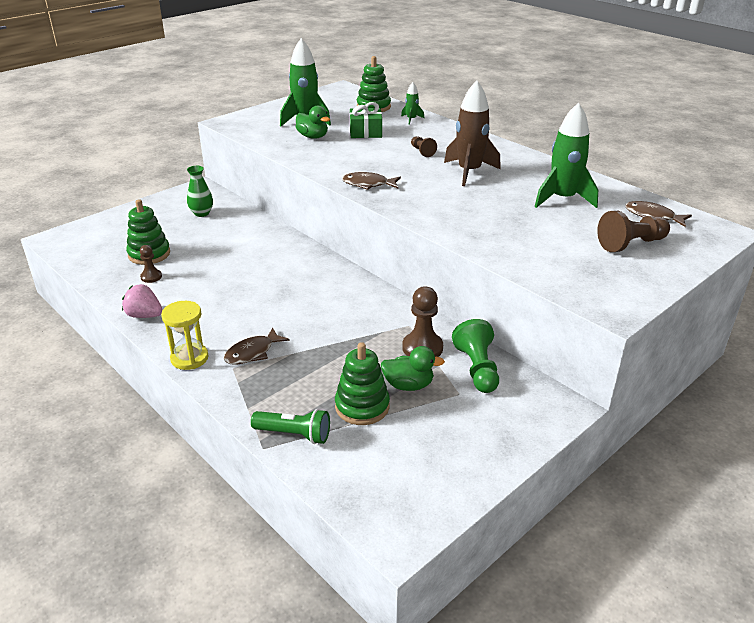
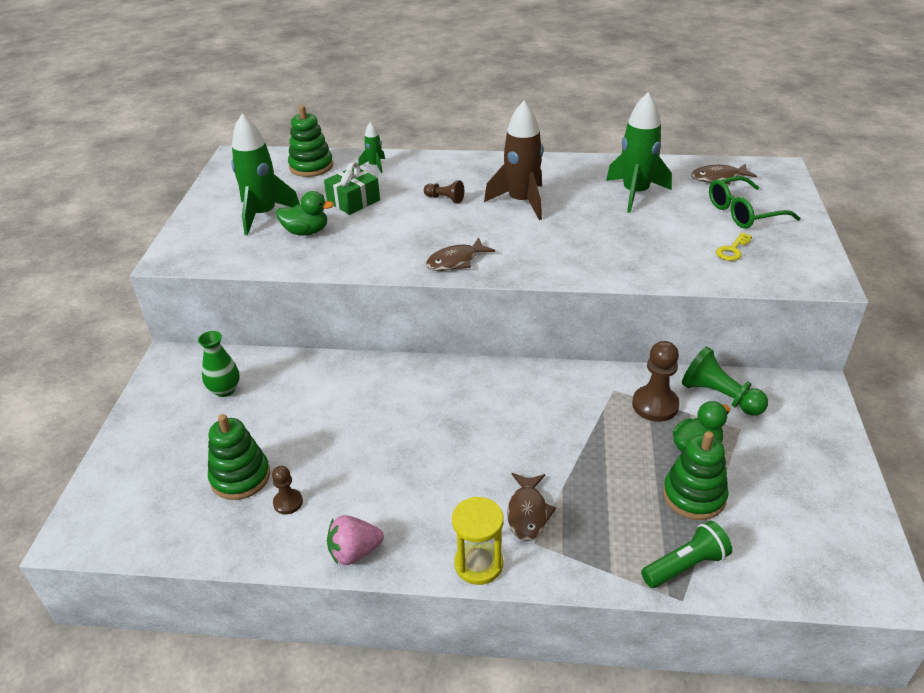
camera: 40 degrees left, 5 degrees up
(573, 260) = (732, 250): none -> yellow key
(631, 244) = (744, 212): brown pawn -> green glasses

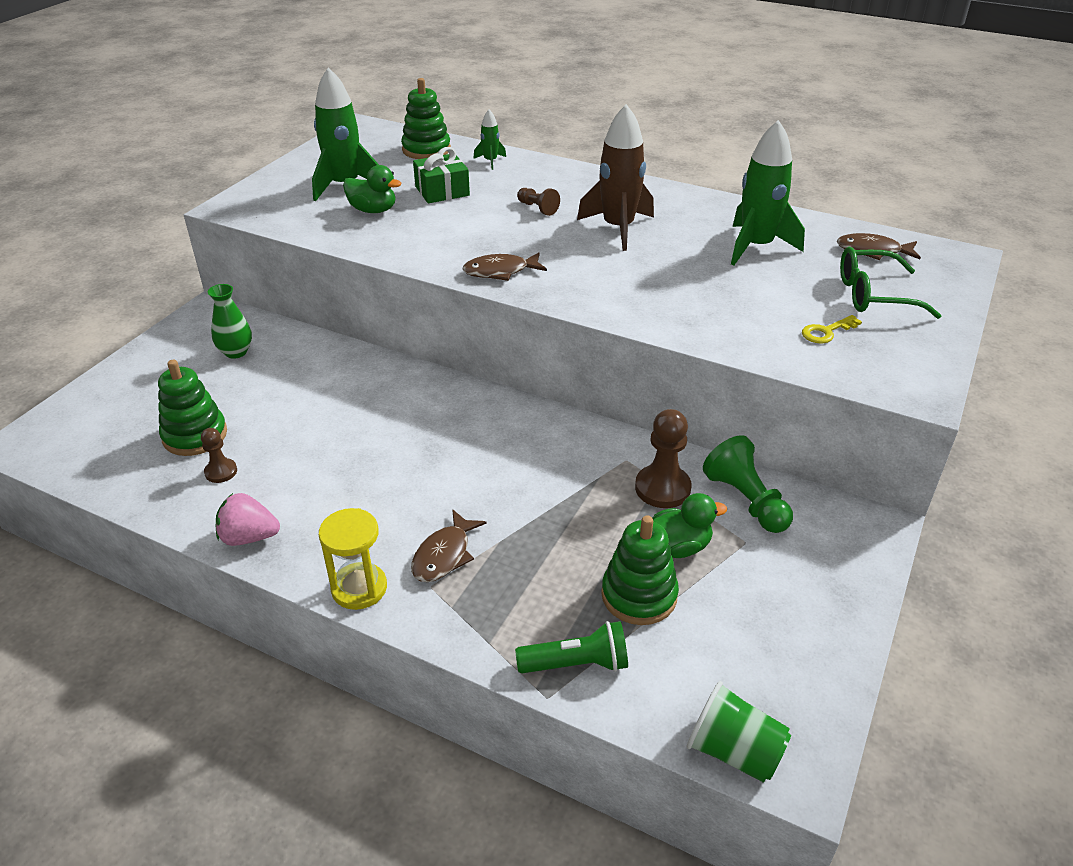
camera: 20 degrees right, 0 degrees up
(835, 591) = (734, 751): none -> green cup

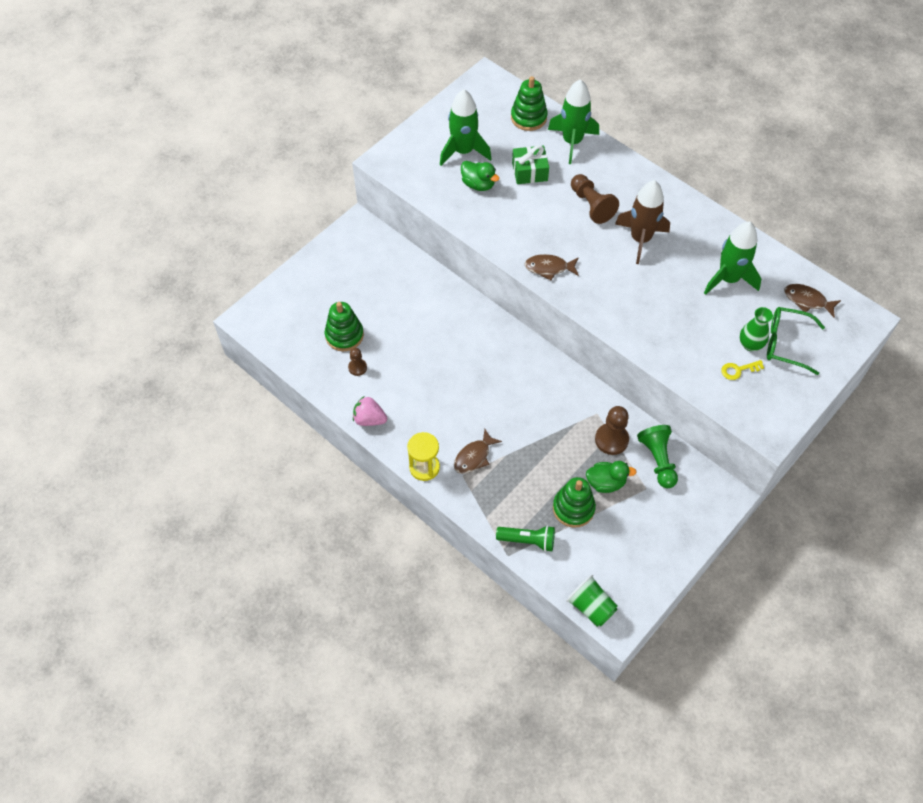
camera: 15 degrees right, 20 degrees up
(236, 352) = (374, 268): green vase -> green vase (750, 344)
(490, 161) = (572, 142): green rocket -> green rocket, size x2.09
(537, 208) = (591, 205): brown pawn -> brown pawn, size x1.73

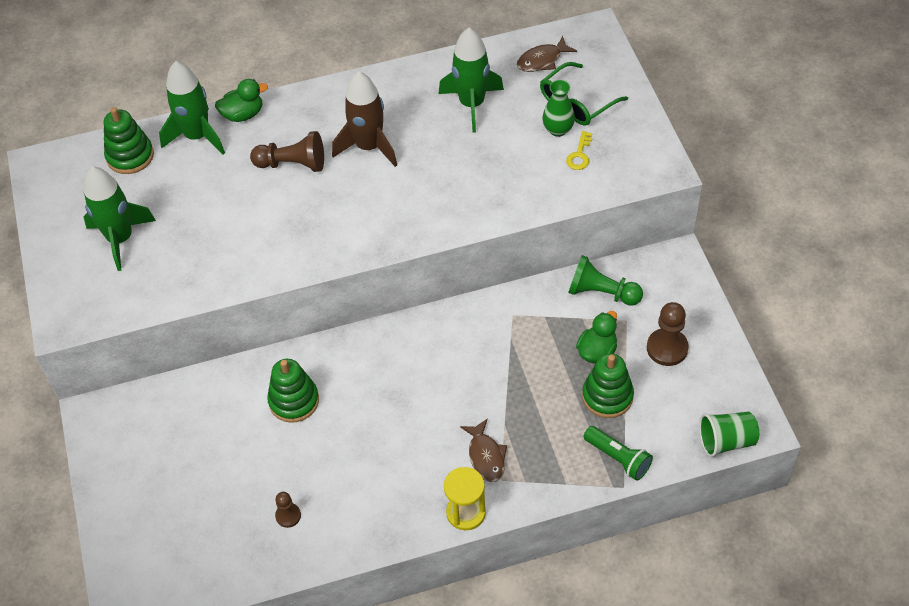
camera: 55 degrees left, 5 degrees down
(344, 335) = (234, 507): green stacking toy -> green stacking toy (294, 401)
(369, 419) = (365, 538): pink strawberry -> none
(478, 184) = (178, 248): green duck -> green duck (243, 114)
(528, 541) = (618, 458): green flashlight -> green flashlight turned 90 degrees clockwise
(529, 171) = (202, 193): green gift -> none
(549, 268) = (340, 243): brown fish -> none
(611, 439) = (552, 319): brown pawn -> brown pawn (667, 348)

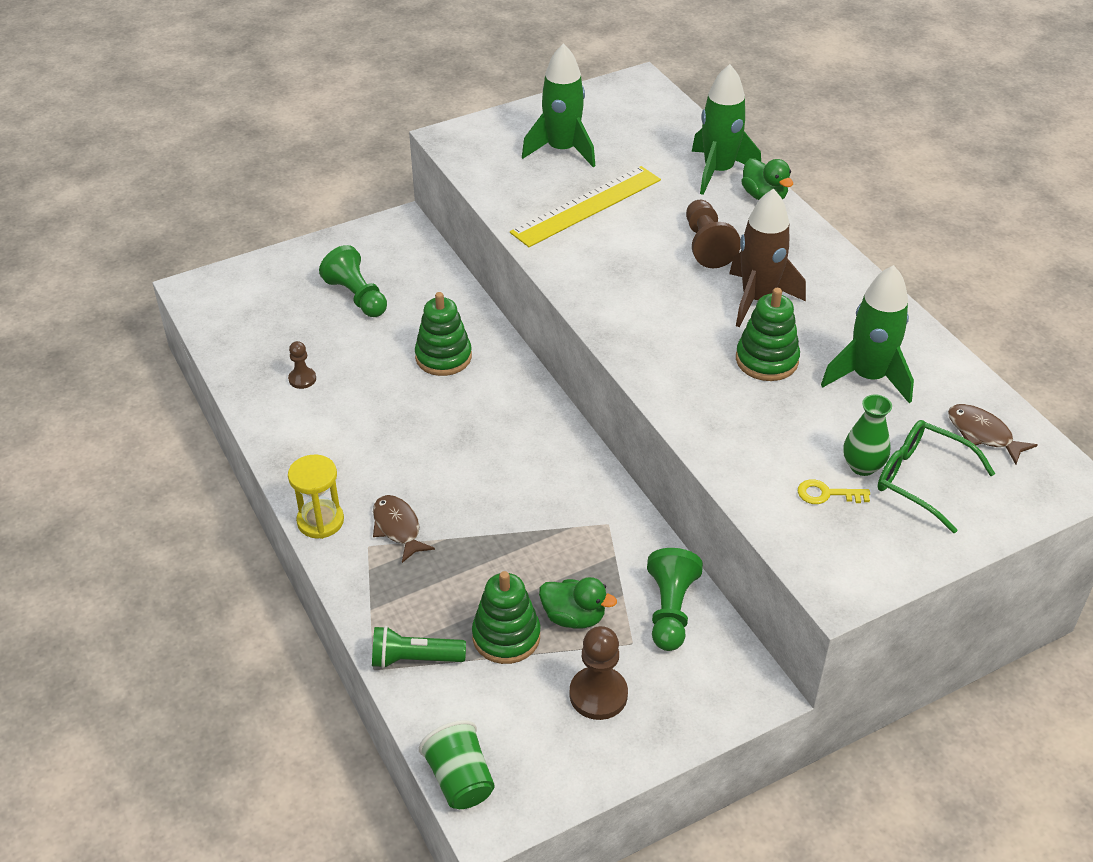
camera: 75 degrees right, 10 degrees down
(130, 156) = (672, 134): green stacking toy -> green stacking toy (766, 360)
(188, 462) = (357, 296): none -> green pawn
(210, 234) = (586, 206): none -> yellow ruler
(486, 456) = (398, 528): brown fish -> brown fish turned 90 degrees clockwise
(618, 458) = (414, 659): green flashlight -> green flashlight turned 60 degrees clockwise

